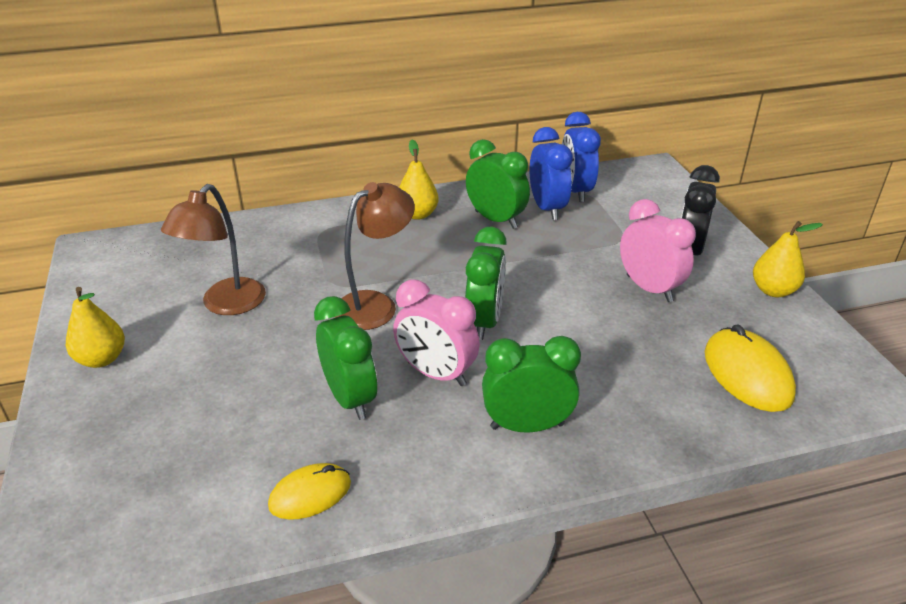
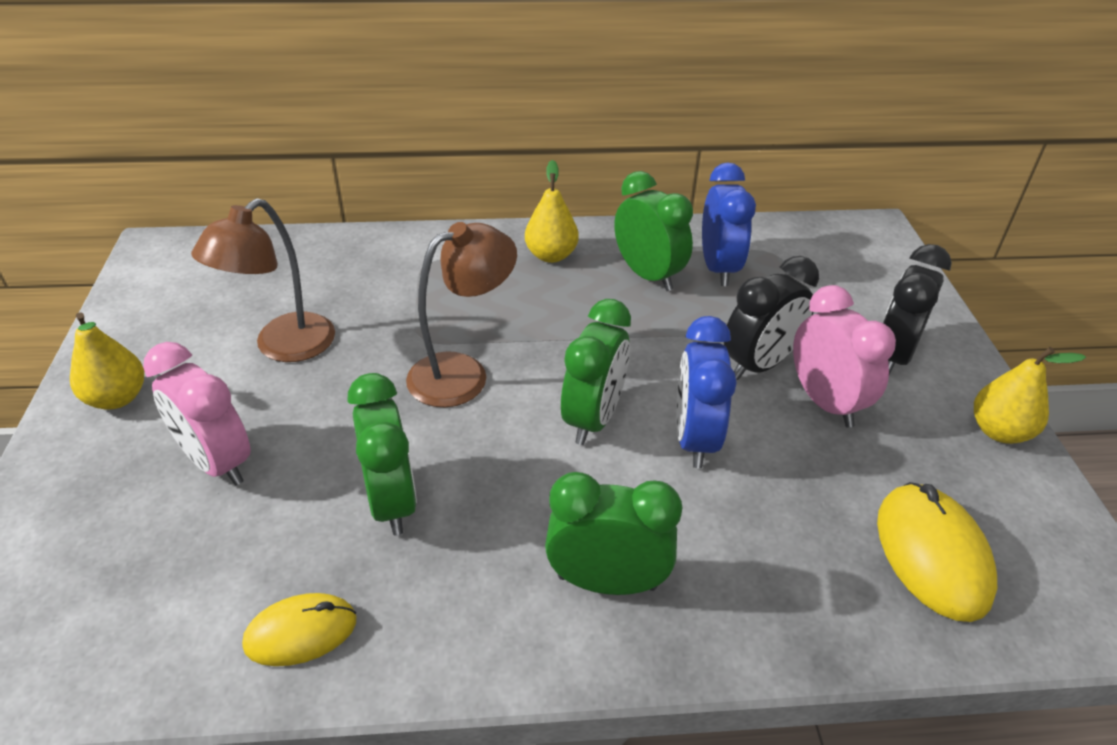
camera: 10 degrees right, 5 degrees up
(436, 374) = (510, 484): pink clock -> pink clock (217, 462)
(575, 191) = (762, 248): blue clock -> blue clock (694, 439)
(595, 270) = (759, 365): none -> black clock

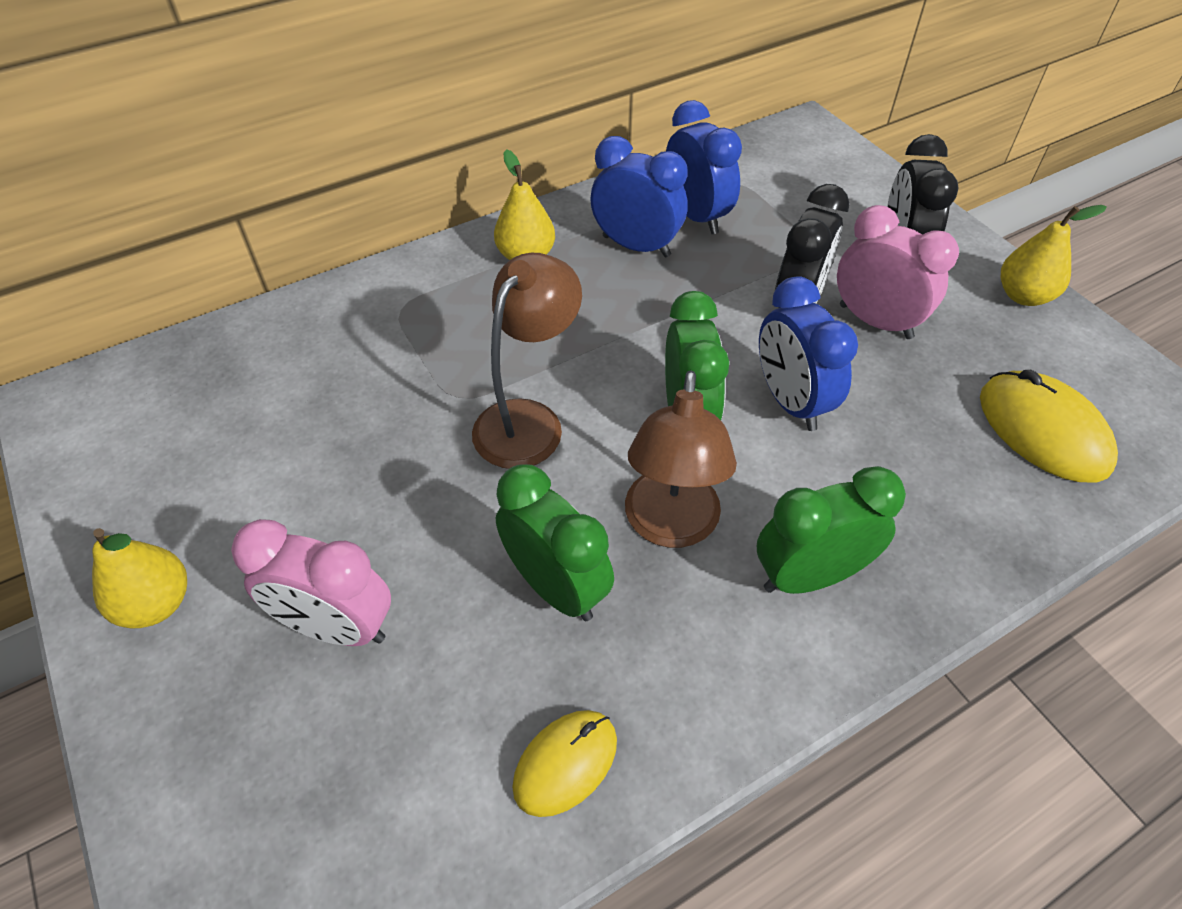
camera: 25 degrees left, 10 degrees up
(283, 347) = (311, 465): brown lamp -> brown lamp (670, 526)
(648, 275) = (636, 246): green clock -> blue clock

